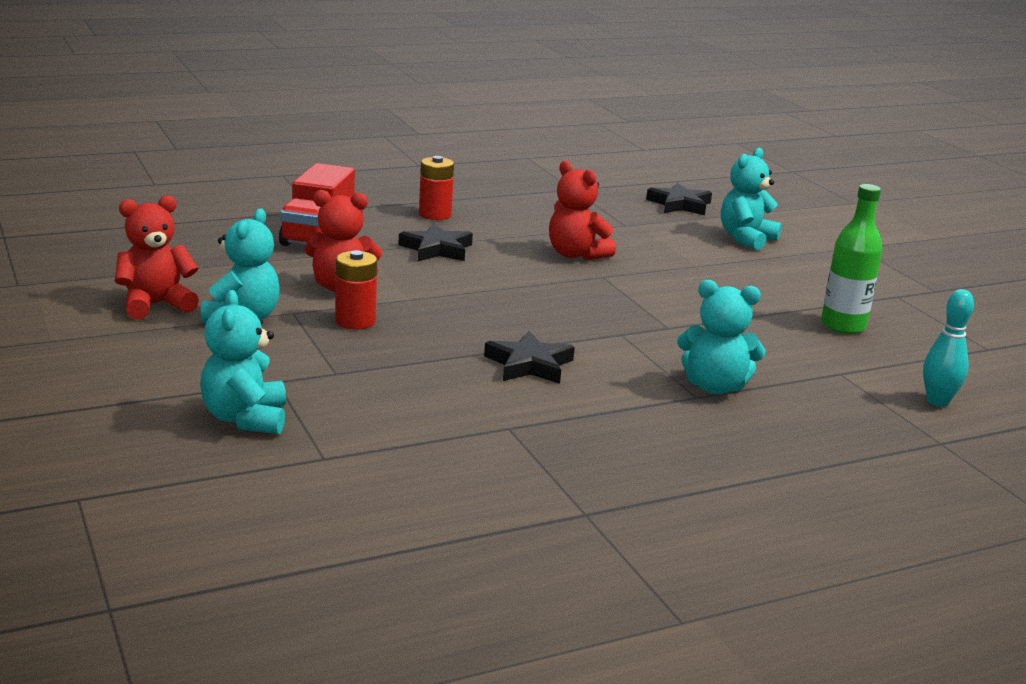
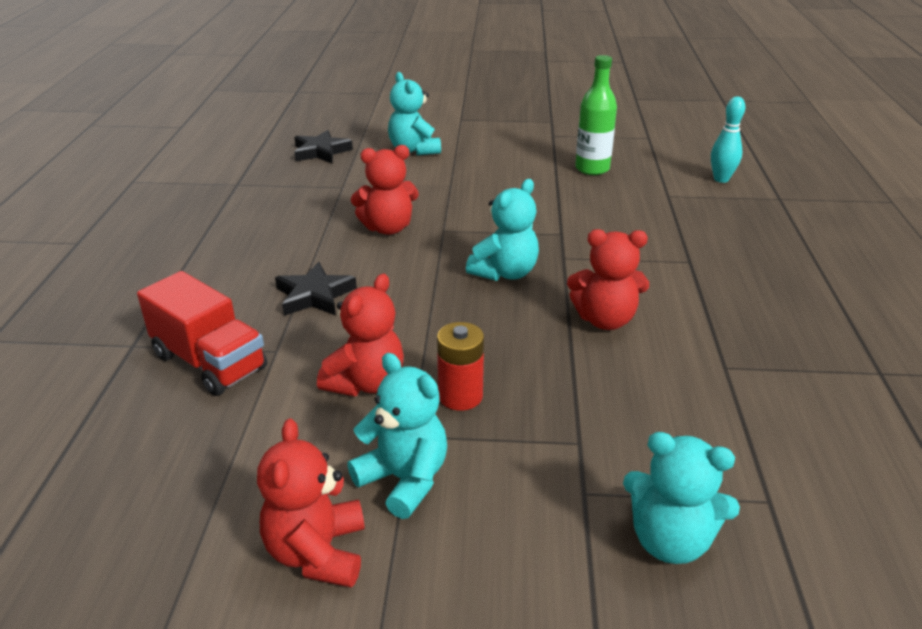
camera: 60 degrees left, 10 degrees up
(435, 215) = (225, 272): red battery -> none
(529, 365) = (605, 320): black star -> red teddy bear
(714, 387) = (675, 248): turquoise teddy bear -> turquoise teddy bear (505, 273)

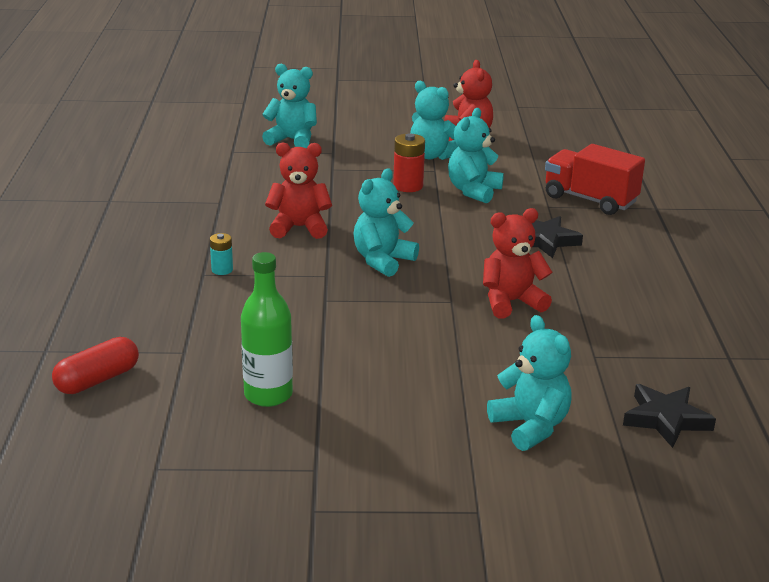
camera: 175 degrees right, 5 degrees down
(366, 383) = (473, 191): red teddy bear -> turquoise teddy bear
(672, 265) = (222, 270): none -> turquoise battery
(721, 179) = (97, 380): turquoise bowling pin -> red capsule

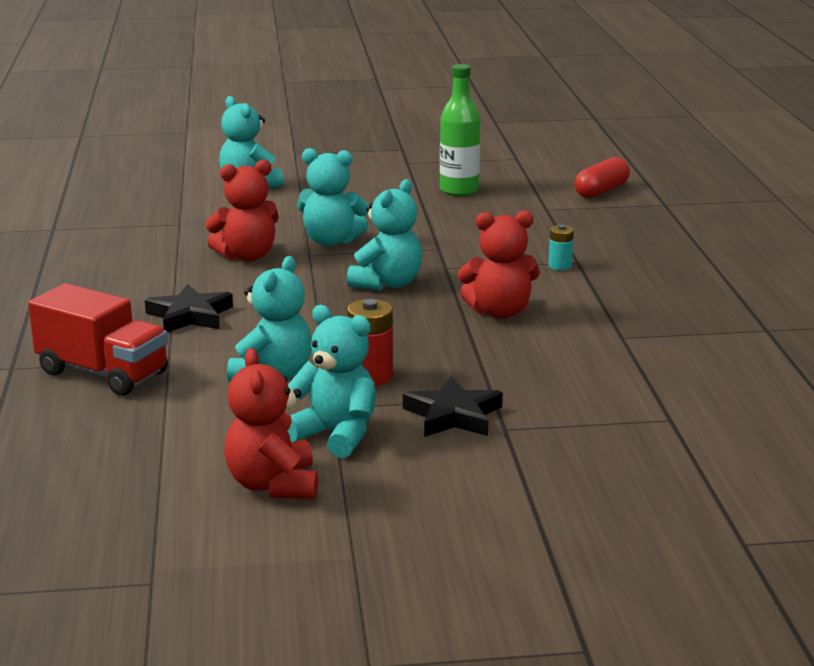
camera: 175 degrees right, 5 degrees down
(292, 140) = (586, 449): turquoise teddy bear -> turquoise teddy bear (331, 241)
(666, 419) = (139, 193): black star -> black star (453, 415)

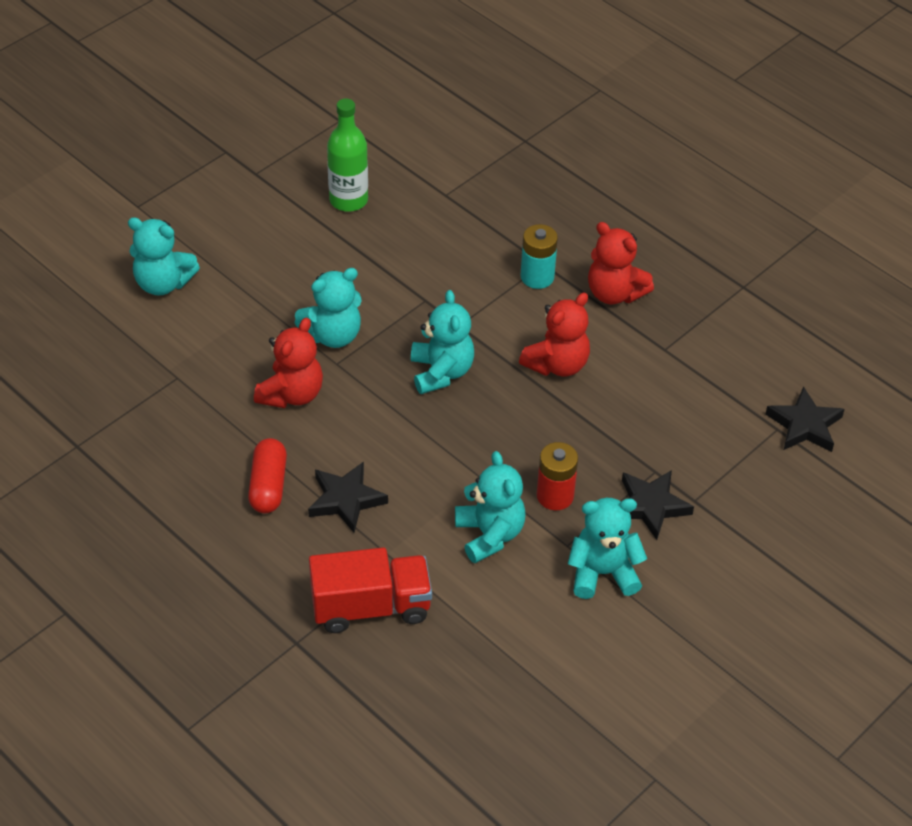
camera: 40 degrees left, 25 degrees up
(273, 485) = (621, 647): red teddy bear -> red teddy bear (614, 293)
(560, 266) = (537, 277): turquoise battery -> turquoise battery, size x1.61
(601, 191) = (460, 144): red capsule -> red capsule (268, 485)
(706, 428) = (804, 425): none -> black star

